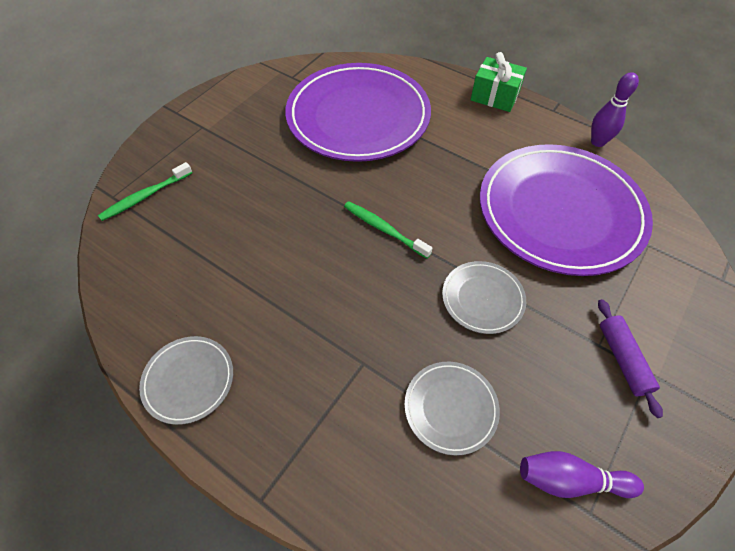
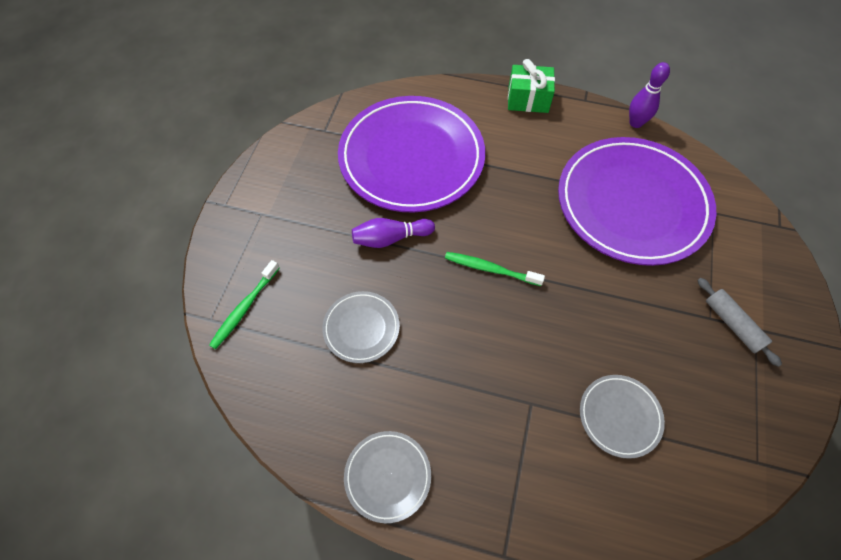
camera: 20 degrees left, 5 degrees up
(482, 299) = (603, 308): grey plate -> grey plate (361, 328)
(570, 480) = (733, 441): purple bowling pin -> purple bowling pin (390, 238)
(623, 359) = (732, 324): purple rolling pin -> grey rolling pin

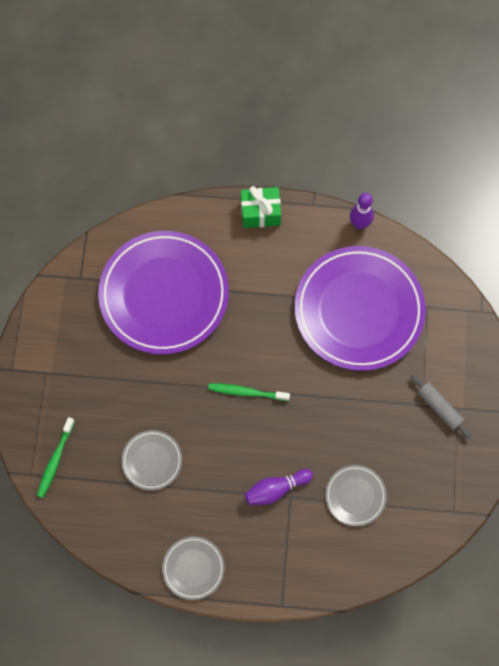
camera: 10 degrees left, 10 degrees up
(390, 238) = (160, 378): purple bowling pin -> purple bowling pin (276, 489)

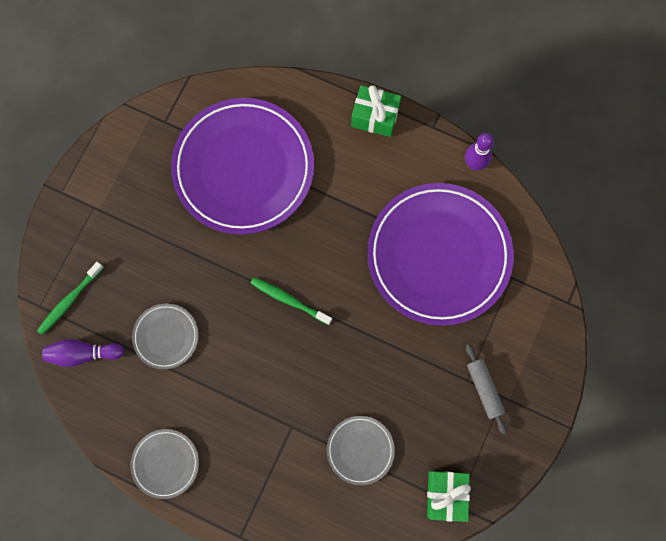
camera: 20 degrees right, 5 degrees up
(276, 489) = (280, 413): purple bowling pin -> purple bowling pin (83, 354)
(441, 507) = (445, 495): none -> green gift

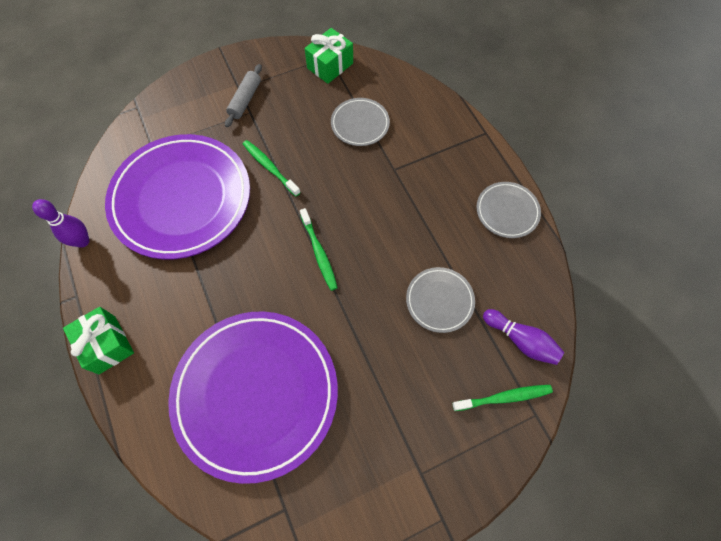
camera: 140 degrees left, 10 degrees down
(397, 341) = (270, 167): none -> green toothbrush

